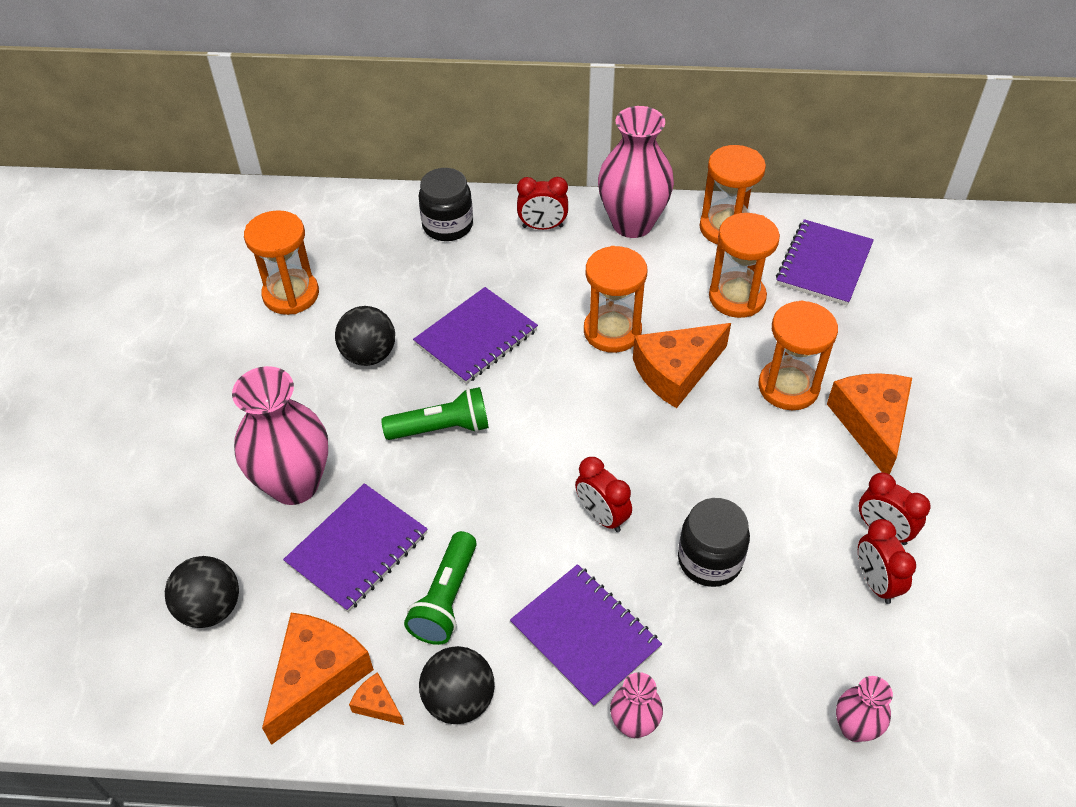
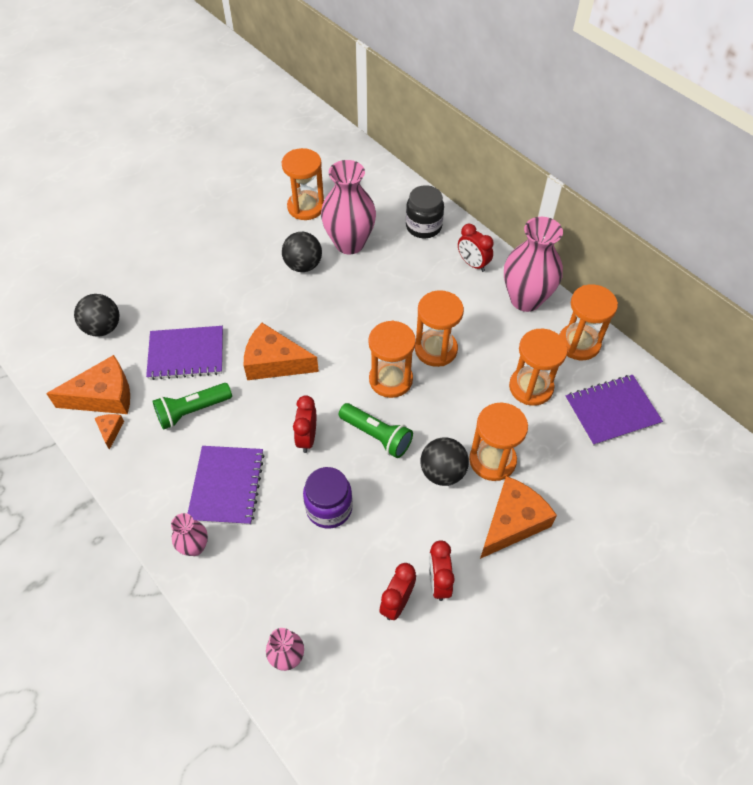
camera: 45 degrees right, 5 degrees up
(294, 484) = (198, 301): pink vase -> pink vase (349, 243)
(441, 428) = (290, 329): green flashlight -> green flashlight (377, 435)
(459, 700) = (142, 461): black ball -> black ball (442, 472)
(476, 337) = (363, 297): purple notebook -> none
(607, 393) = (390, 379): none -> orange hourglass
(676, 371) = (441, 399): orange cheese -> orange cheese (274, 362)
(709, 560) = (329, 508): black jar -> purple jar

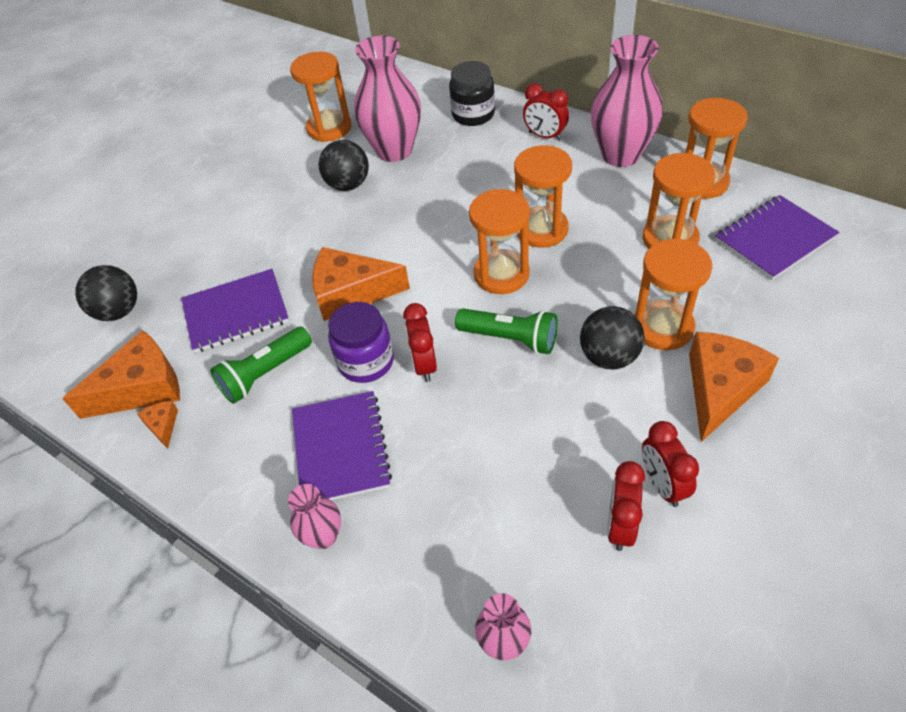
camera: 10 degrees left, 5 degrees down
(329, 508) = (484, 437): purple jar -> purple jar (366, 362)

